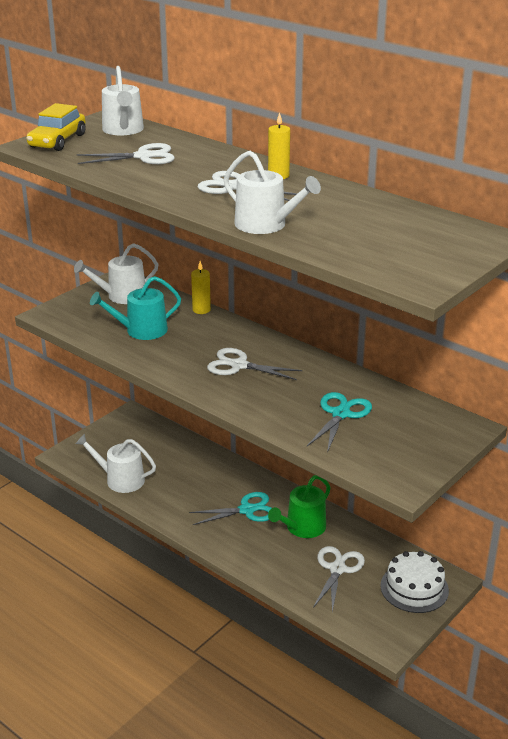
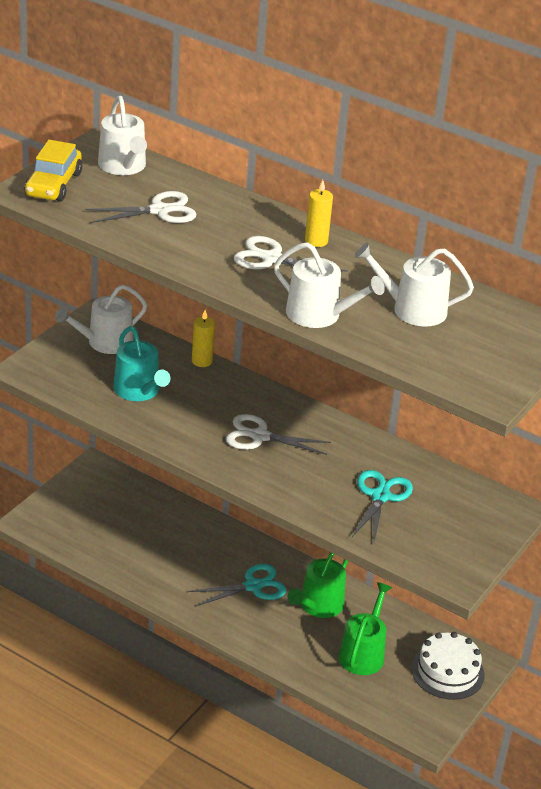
camera: 10 degrees left, 5 degrees up
(120, 480) = (100, 552): white watering can -> white watering can (412, 309)
(141, 330) = (139, 391): turquoise watering can -> turquoise watering can turned 90 degrees counterclockwise
(337, 569) = (363, 653): white scissors -> green watering can

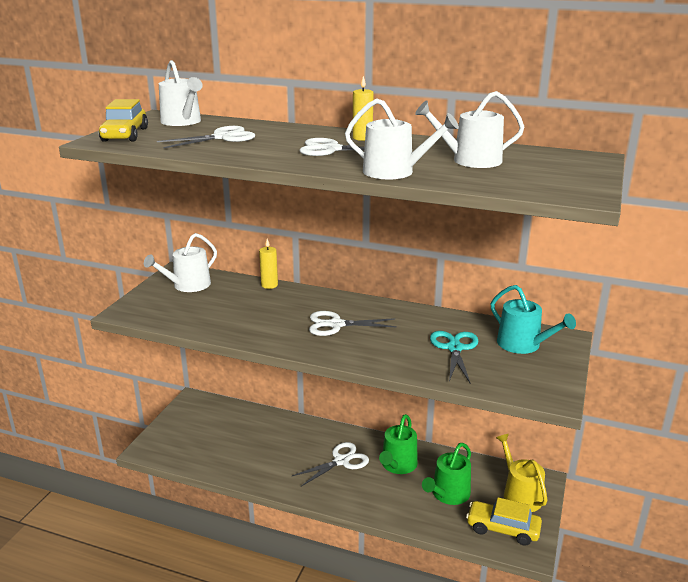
camera: 10 degrees left, 10 degrees down
(139, 391) = (225, 311): turquoise watering can -> turquoise watering can (523, 345)
(253, 586) = (341, 461): turquoise scissors -> white scissors
(363, 653) = (448, 494): green watering can -> green watering can turned 150 degrees counterclockwise
(408, 705) = (502, 529): none -> yellow car
(447, 672) = (519, 494): white cake -> yellow watering can

